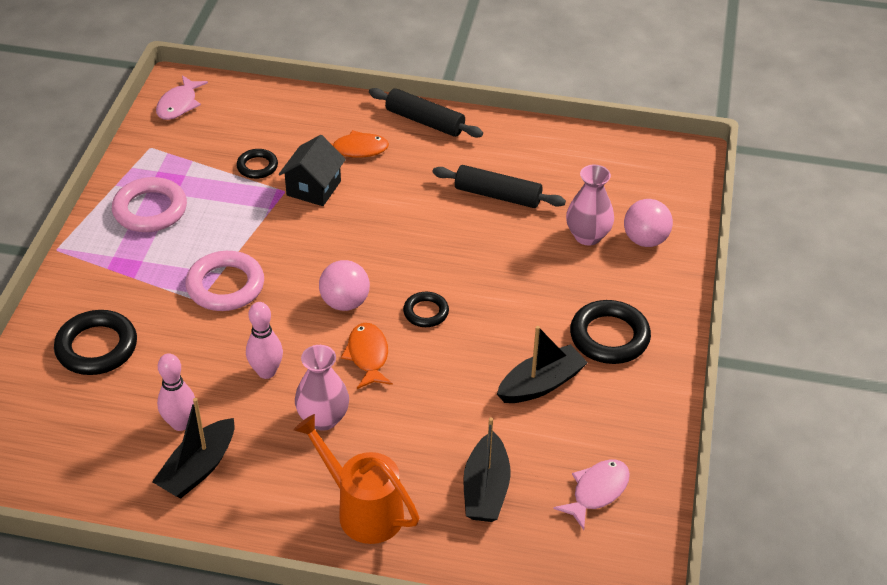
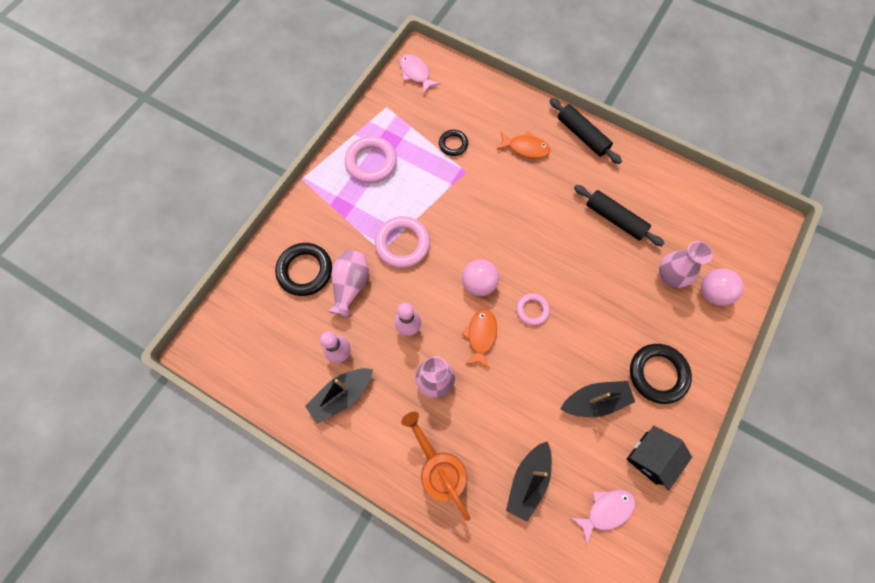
camera: 20 degrees right, 25 degrees up
(168, 347) = (350, 286): none -> pink vase
(179, 104) = (416, 74): pink fish -> pink fish turned 105 degrees clockwise
(314, 188) = (486, 175): black house -> black house (650, 457)
(426, 312) = (532, 310): black ring -> pink ring

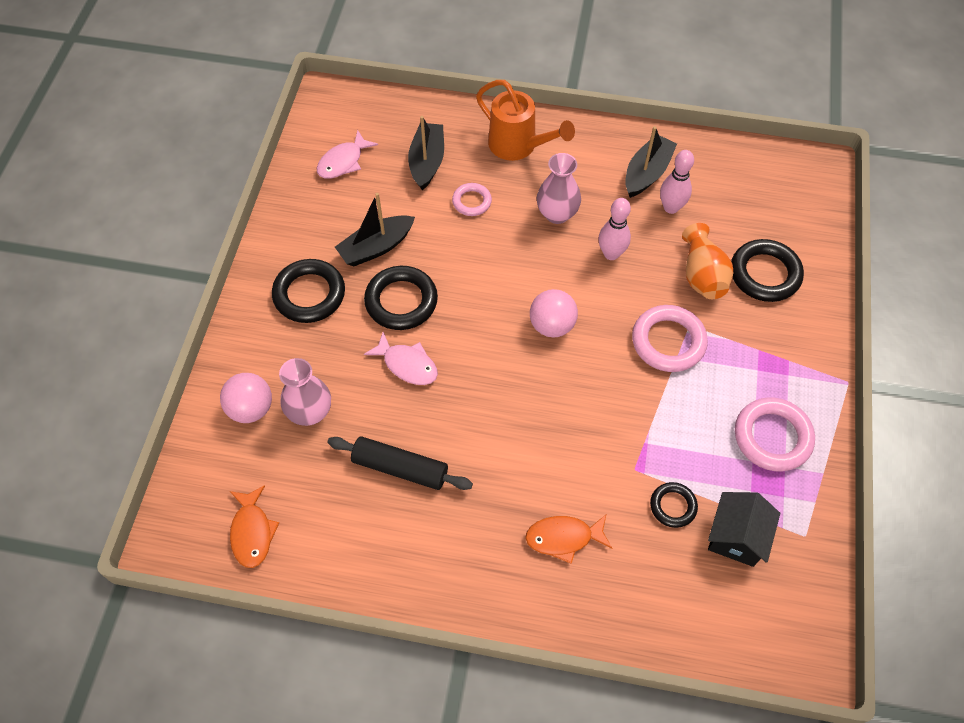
camera: 160 degrees right, 10 degrees down
(350, 286) = (702, 275): pink vase -> orange vase
(416, 74) = (796, 616): pink fish -> pink fish (407, 364)
(481, 336) = (525, 271): orange fish -> orange fish (252, 532)
(532, 310) = (476, 316): pink ring -> pink ring (472, 202)
(582, 135) = (483, 593): black rolling pin -> none
(585, 342) = (401, 301): none -> black ring
(650, 457) = (305, 216): black house -> black house (736, 537)

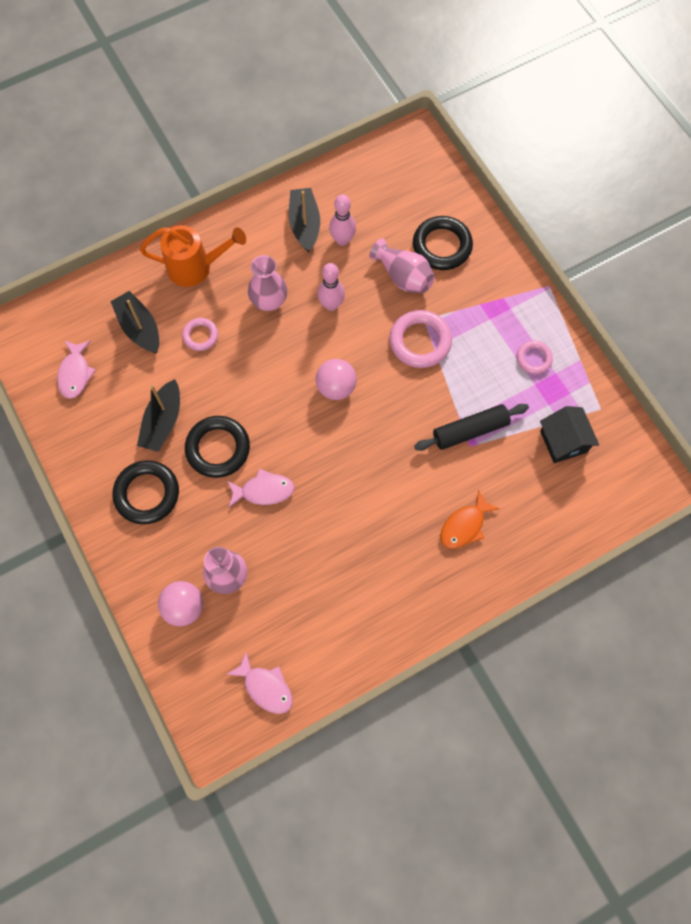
camera: 40 degrees left, 10 degrees up
(252, 532) = (265, 687): orange fish -> pink fish
(400, 468) = (323, 564): black rolling pin -> black rolling pin (470, 430)
(673, 506) = (512, 452): black ring -> none
(702, 275) = (403, 276): orange vase -> pink vase
(772, 437) = (533, 358): pink ring -> pink ring, size x0.58

